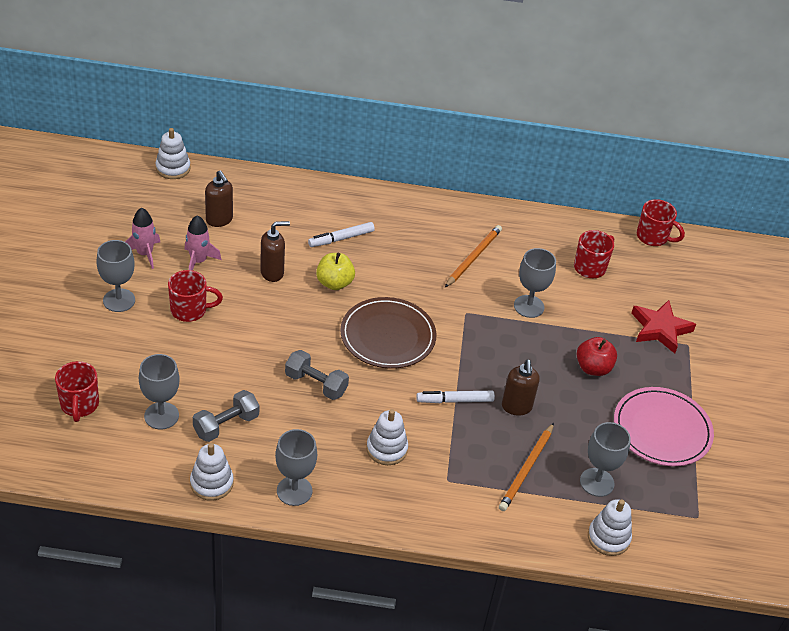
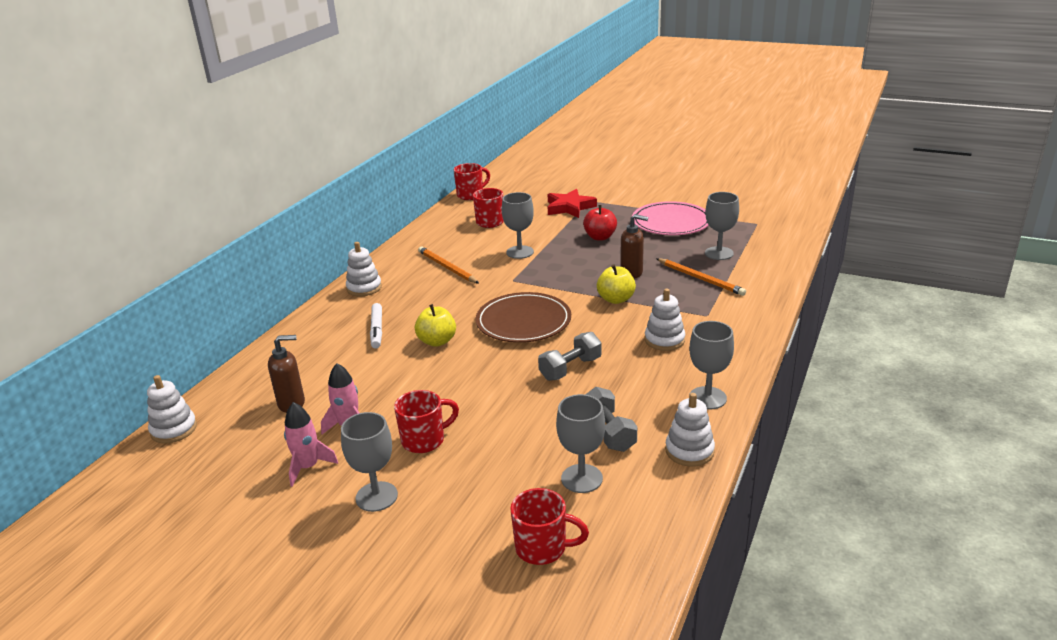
camera: 65 degrees left, 15 degrees down
(190, 310) = (424, 440): red mug -> red mug turned 45 degrees clockwise
(272, 272) = (399, 377): brown soap dispenser -> none
(455, 401) = (616, 299): white marker -> yellow apple
(608, 538) = (774, 257): white stacking toy -> white stacking toy (364, 288)

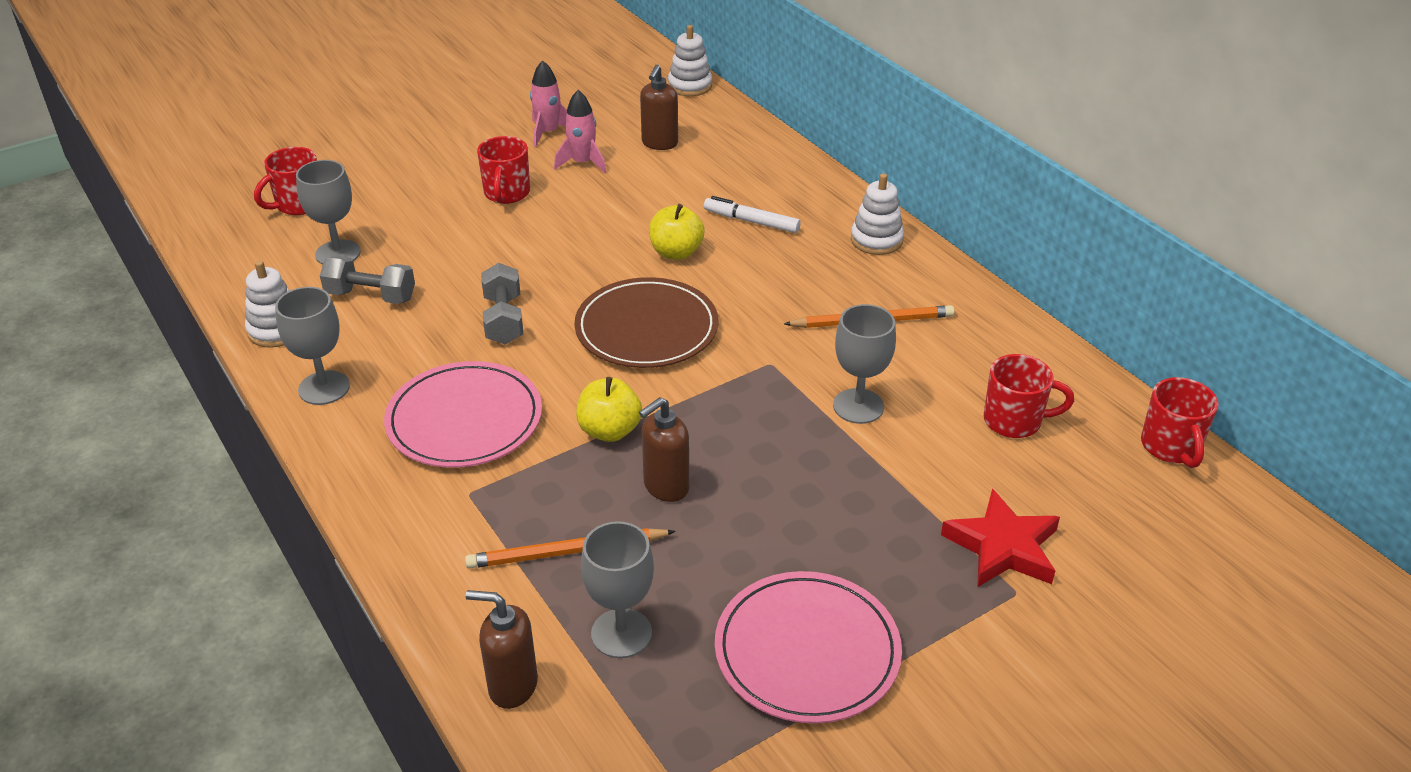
camera: 120 degrees right, 10 degrees up
(376, 496) = (465, 153): grey goblet -> none
(600, 237) = (831, 519): red apple -> none
(664, 340) = (464, 419): white stacking toy -> pink plate
(775, 262) = (512, 686): none -> brown soap dispenser

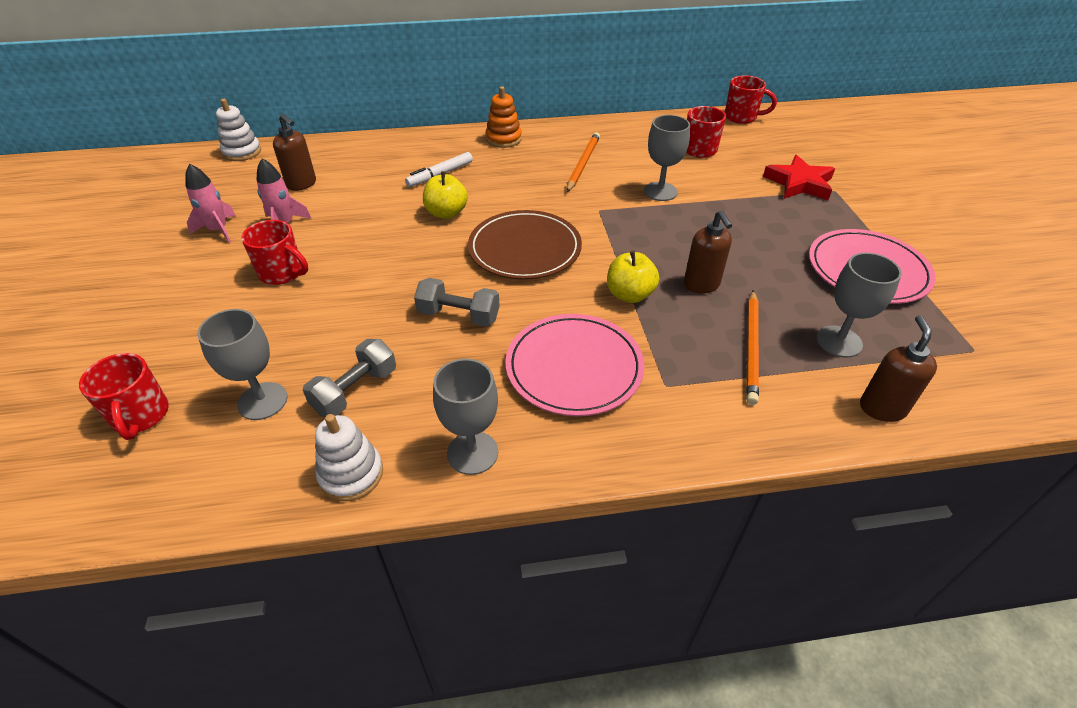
camera: 65 degrees left, 5 degrees up
(512, 686) = (882, 408): brown soap dispenser -> brown soap dispenser turned 150 degrees clockwise
(876, 240) = (503, 139): white stacking toy -> orange stacking toy

